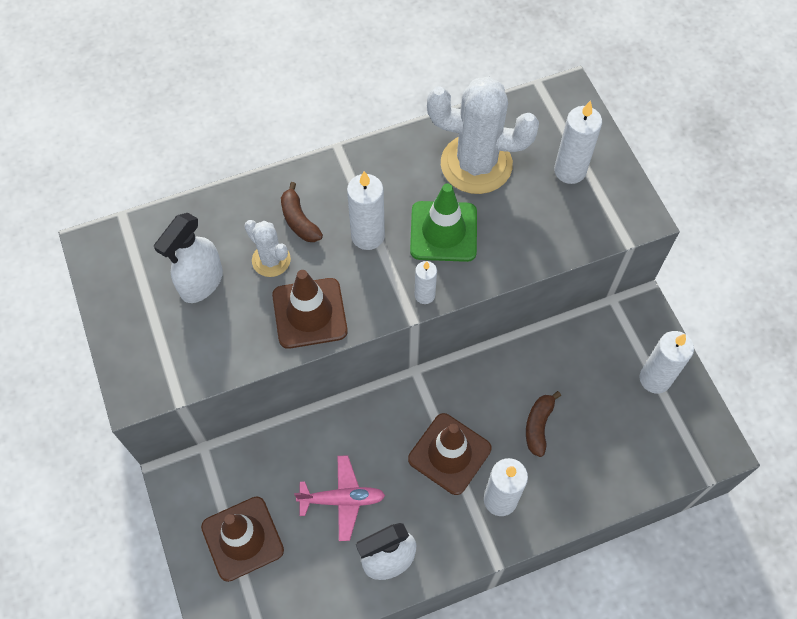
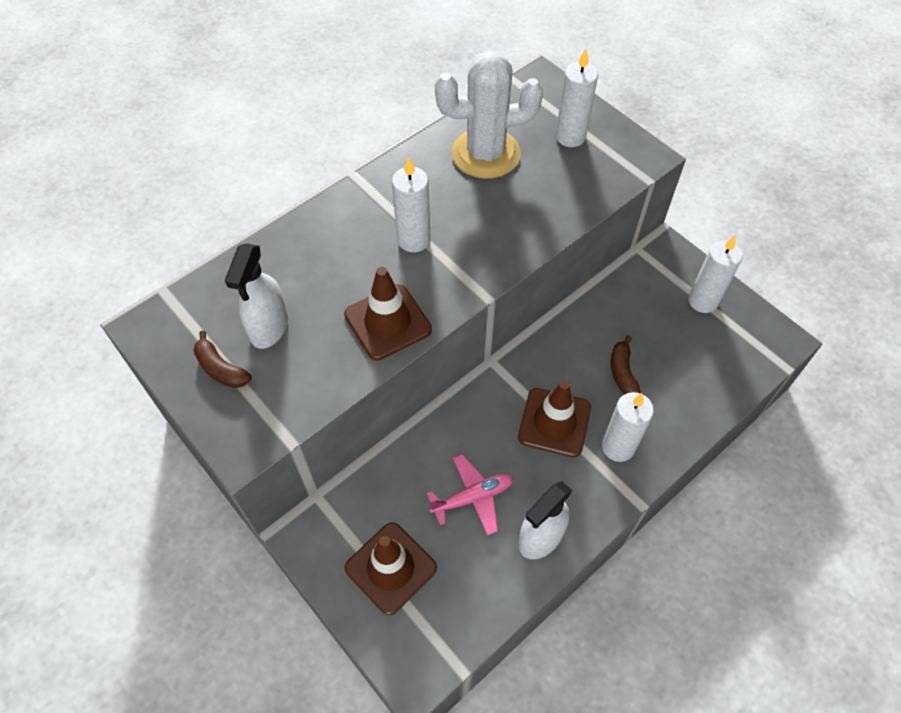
camera: 20 degrees left, 5 degrees down
(271, 260) = (330, 287): white cactus -> none
(299, 220) = (342, 245): brown banana -> brown banana (221, 368)
(424, 295) = (489, 274): white candle -> none
(443, 231) = (482, 216): green traffic cone -> none

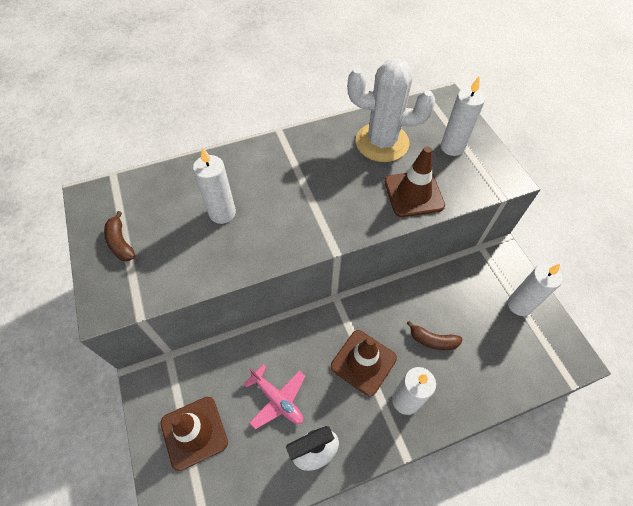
camera: 20 degrees right, 0 degrees up
(269, 327) = (168, 223): white spray bottle -> none
(388, 322) = (253, 246): brown traffic cone -> brown traffic cone (413, 194)
(413, 240) = (300, 190): white candle -> white candle (222, 213)
(473, 497) = (277, 399): pink plane -> pink plane turned 45 degrees clockwise
(622, 372) = (432, 340): brown banana -> brown banana turned 90 degrees counterclockwise

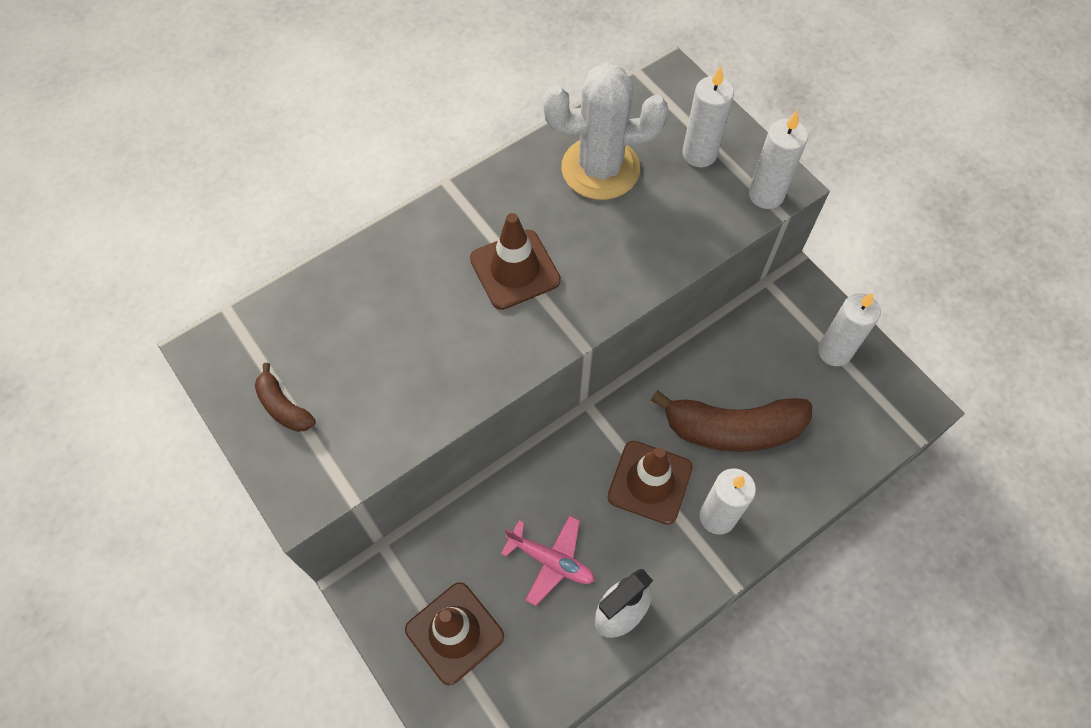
camera: 15 degrees left, 5 degrees up
(222, 213) = (410, 329): white candle -> white candle (766, 195)
(413, 194) = (664, 237): brown traffic cone -> brown traffic cone (515, 270)
(432, 340) = (732, 429): brown banana -> brown banana, size x2.05

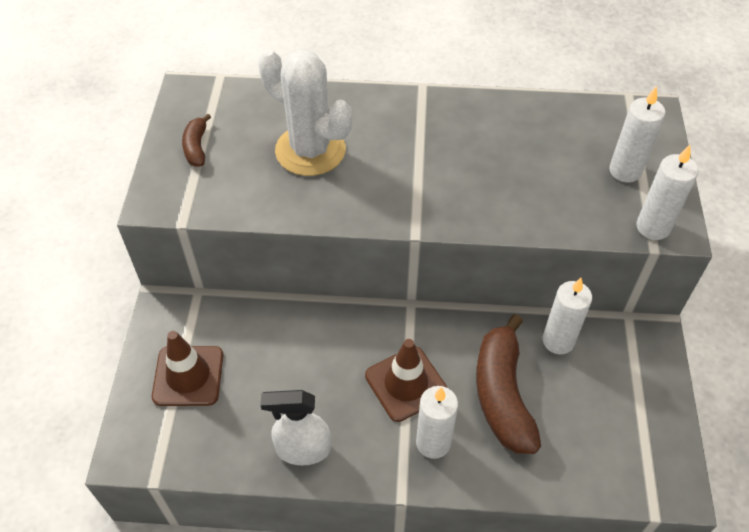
camera: 40 degrees right, 10 degrees down
(515, 270) = (415, 161): brown traffic cone -> none
(551, 561) = (290, 381): pink plane -> none
(600, 168) = (538, 137): white cactus -> white cactus (310, 150)
(732, 429) = (502, 394): brown banana -> brown banana turned 45 degrees clockwise
(834, 351) = (639, 400): white candle -> white candle (558, 341)

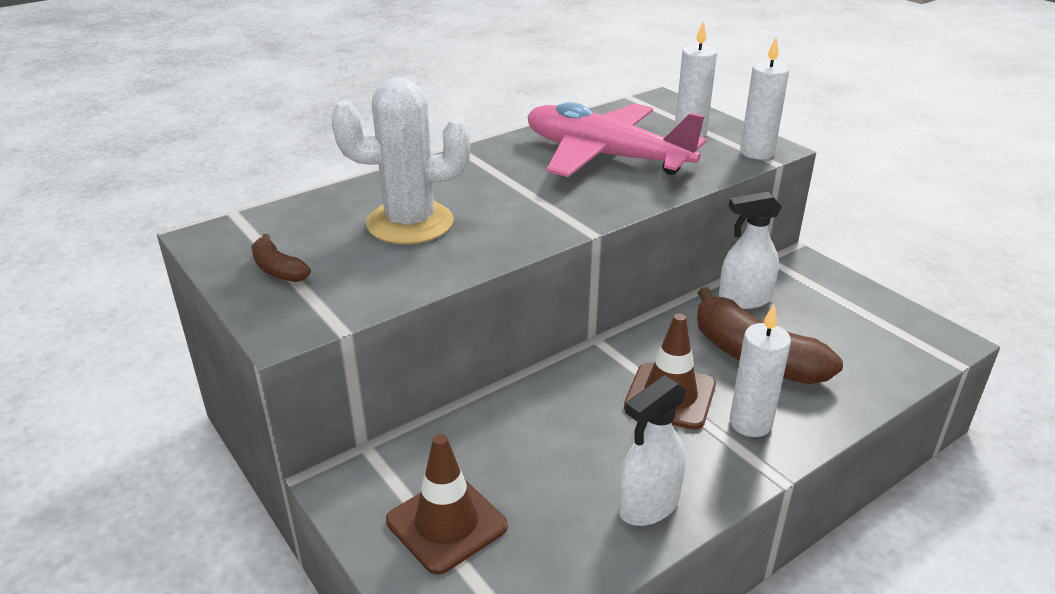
camera: 40 degrees left, 20 degrees down
(520, 159) = (605, 156): none -> pink plane
(558, 341) = (744, 300): white candle -> white spray bottle

